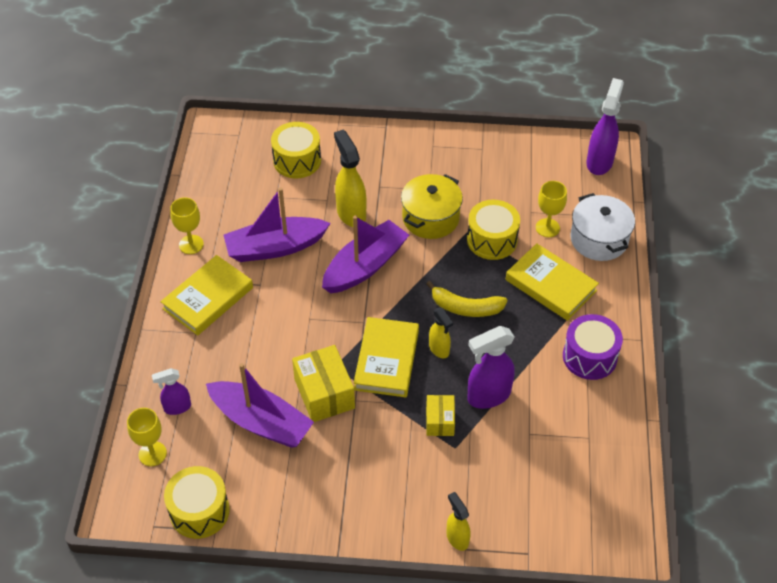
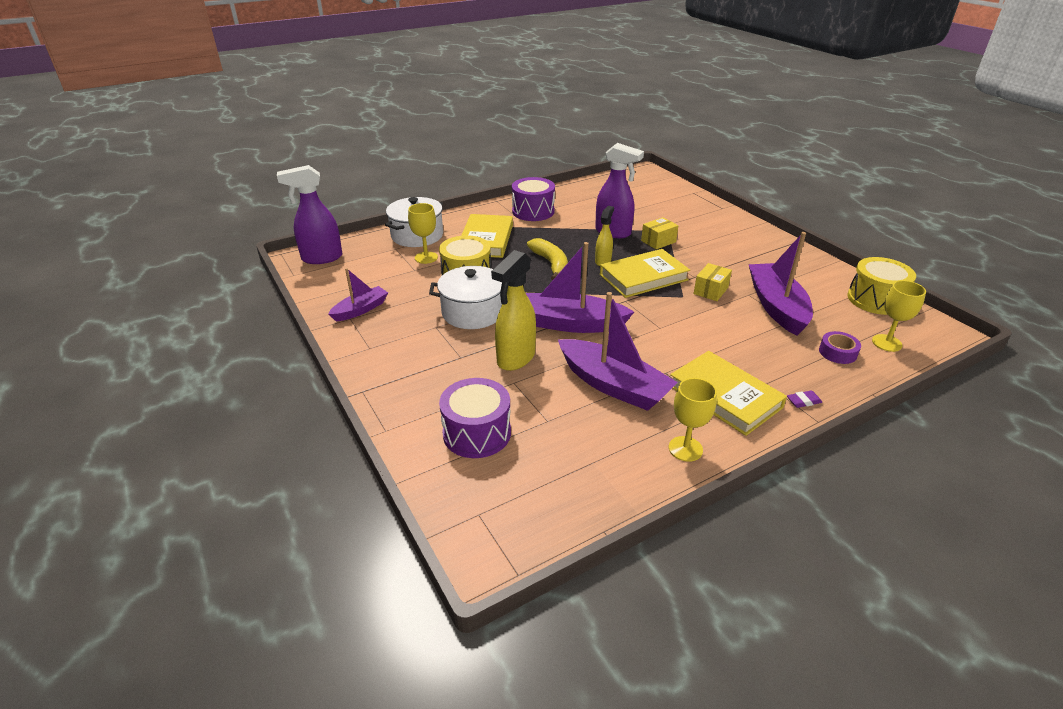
camera: 125 degrees left, 15 degrees down
(161, 337) = (803, 401): none -> purple eraser
(177, 407) = (837, 352): purple spray bottle -> purple tape
(208, 298) = (724, 396): yellow book -> yellow book turned 45 degrees clockwise
(297, 160) = (477, 433): yellow drum -> purple drum
(324, 393) = (710, 291): yellow box -> yellow box, size x0.60
(430, 218) = (473, 312): yellow pot -> white pot
(457, 538) = (721, 212): yellow spray bottle -> none
(489, 158) = (360, 310): none -> purple boat

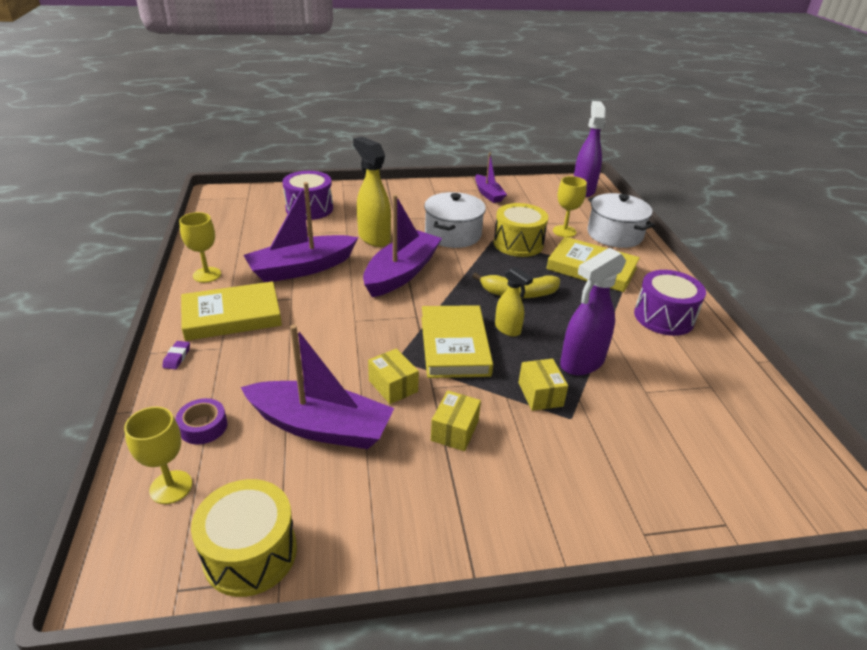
camera: 110 degrees right, 0 degrees up
(721, 262) = (454, 430): none -> yellow box

